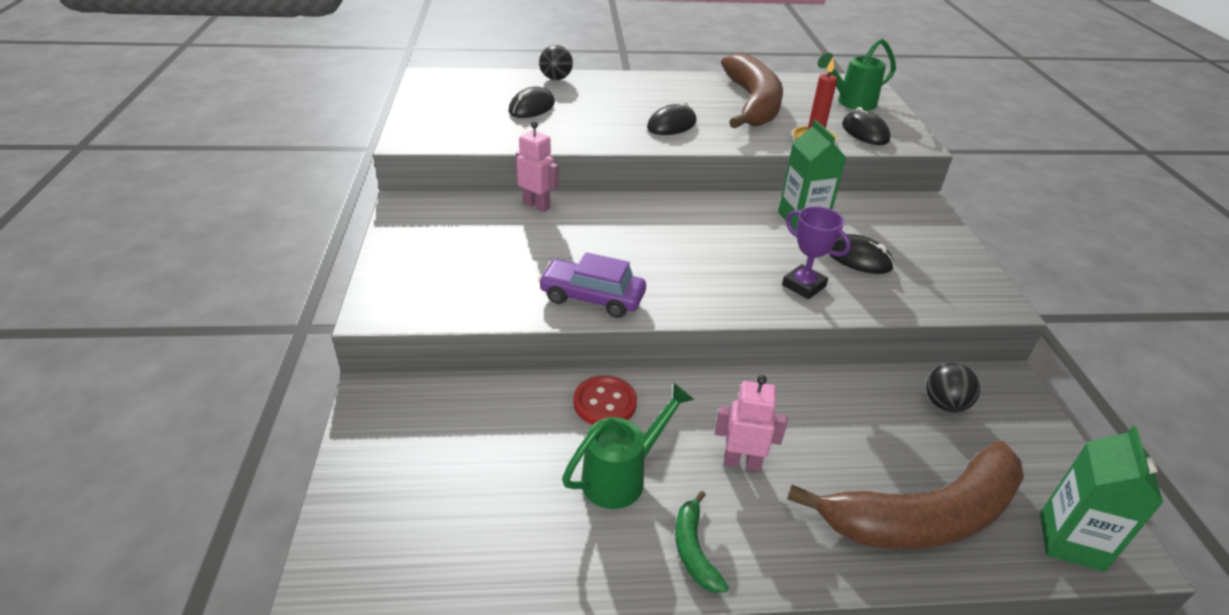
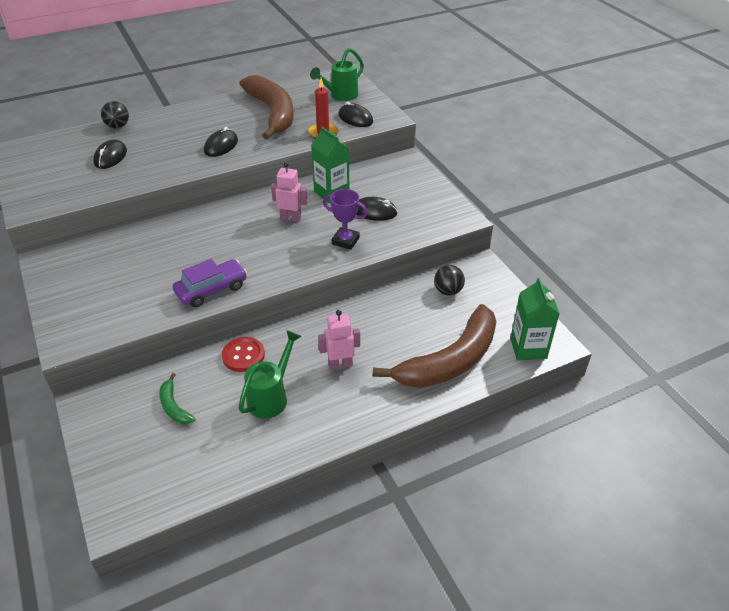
camera: 20 degrees left, 5 degrees up
(536, 205) = (144, 232): pink robot -> pink robot (291, 218)
(592, 298) = (211, 289): purple car -> purple car turned 150 degrees clockwise
(694, 550) = (328, 423): green banana -> green banana (174, 406)

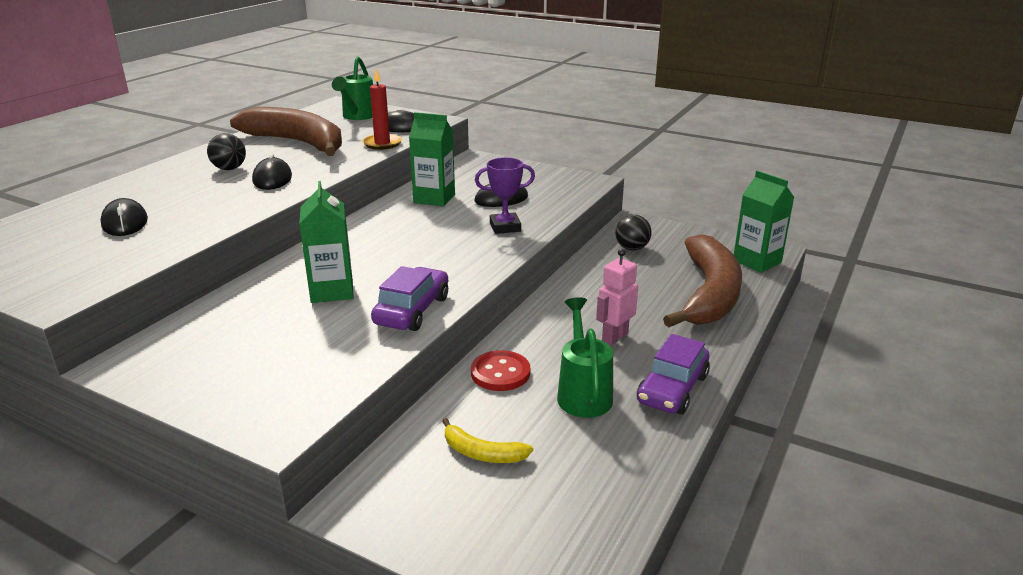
camera: 35 degrees left, 15 degrees down
(118, 126) = (94, 196): black ball -> black ball (229, 169)
(174, 406) = (482, 453): green banana -> yellow banana
(187, 252) = (332, 291): none -> green carton
(291, 218) = (418, 228): pink robot -> none
(326, 424) = (672, 389): none -> purple car

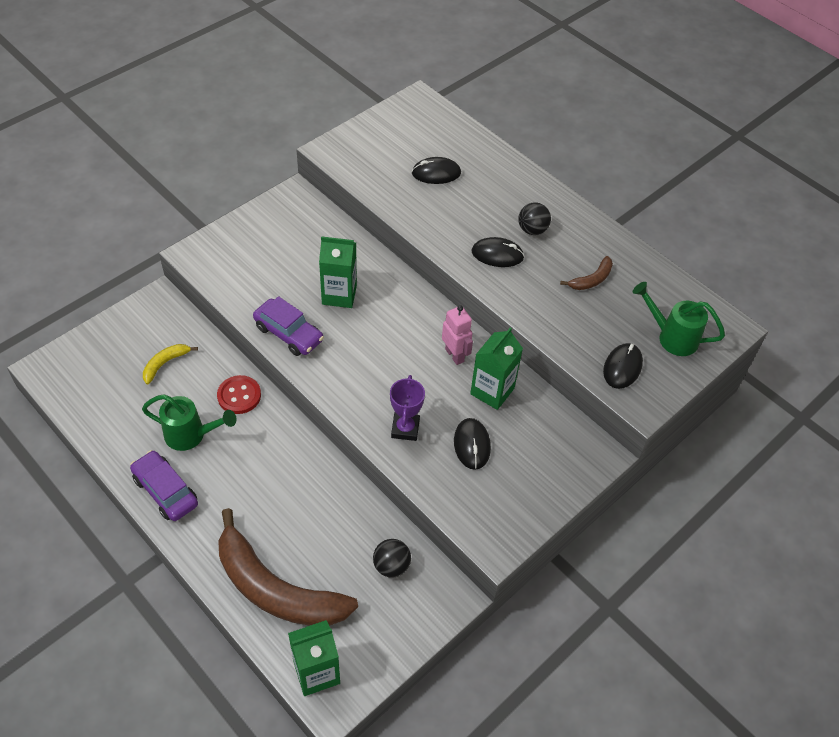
camera: 105 degrees right, 25 degrees up
(298, 143) = (591, 279): brown banana -> brown banana, size x0.42
(382, 144) = (570, 342): red candle -> none
(614, 337) = (246, 483): pink robot -> pink robot (454, 355)

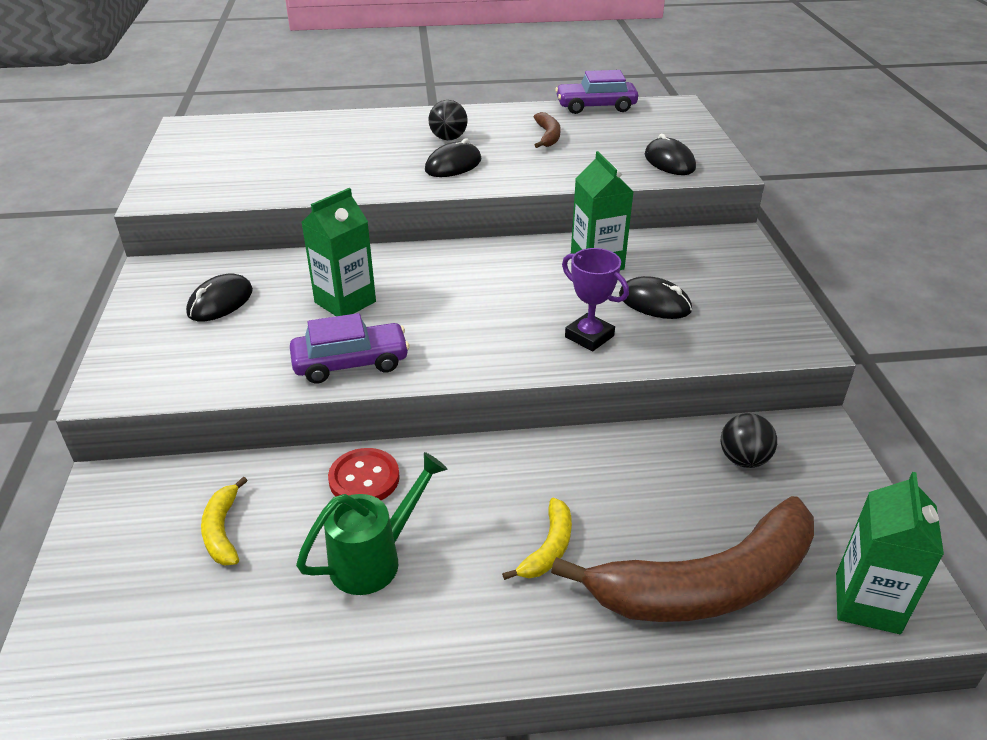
camera: 50 degrees left, 15 degrees down
(165, 491) = (443, 636): purple car -> purple car (595, 107)
(250, 504) = (548, 548): none -> yellow banana
(436, 173) = (298, 154): black mouse -> black mouse (220, 302)
(454, 355) = (525, 264): pink robot -> none
(672, 337) = (659, 129): green watering can -> none

